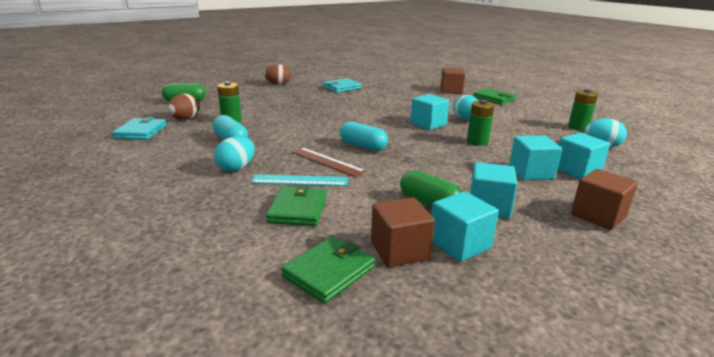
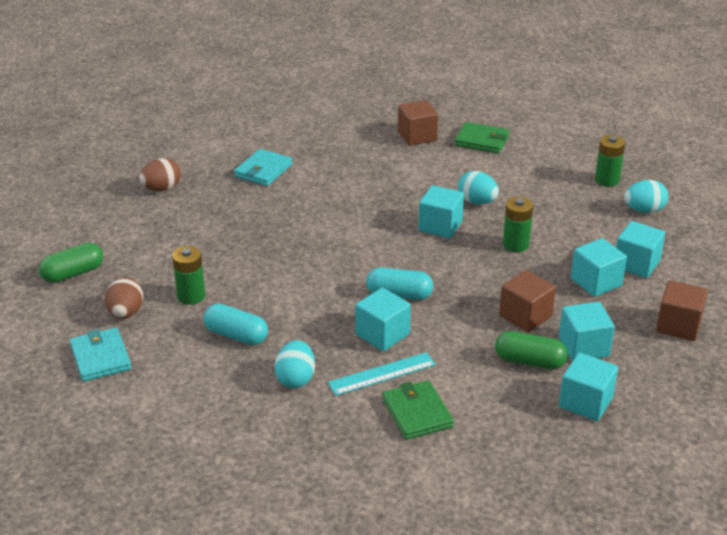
camera: 25 degrees left, 10 degrees up
(327, 161) = (382, 334): brown ruler -> turquoise cube
(329, 272) = (505, 470): green wallet -> none
(399, 250) = (543, 427): brown cube -> brown cube (525, 316)

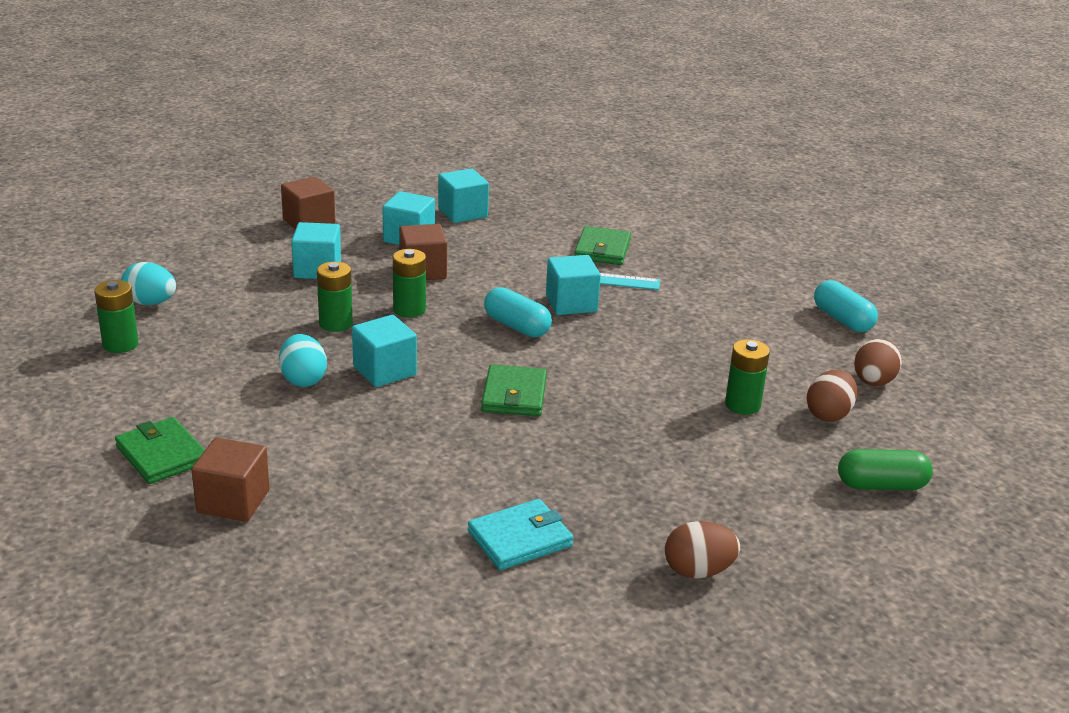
camera: 150 degrees left, 5 degrees down
(100, 357) = (873, 382): turquoise wallet -> brown egg
(236, 335) = (717, 352): turquoise capsule -> turquoise capsule (842, 320)
(295, 379) = (685, 302): turquoise egg -> none
(345, 242) = (514, 395): none -> green wallet
(486, 276) = (409, 309): none -> green battery
(529, 361) = (468, 245): green capsule -> none
(636, 264) = (255, 268): turquoise cube -> none

